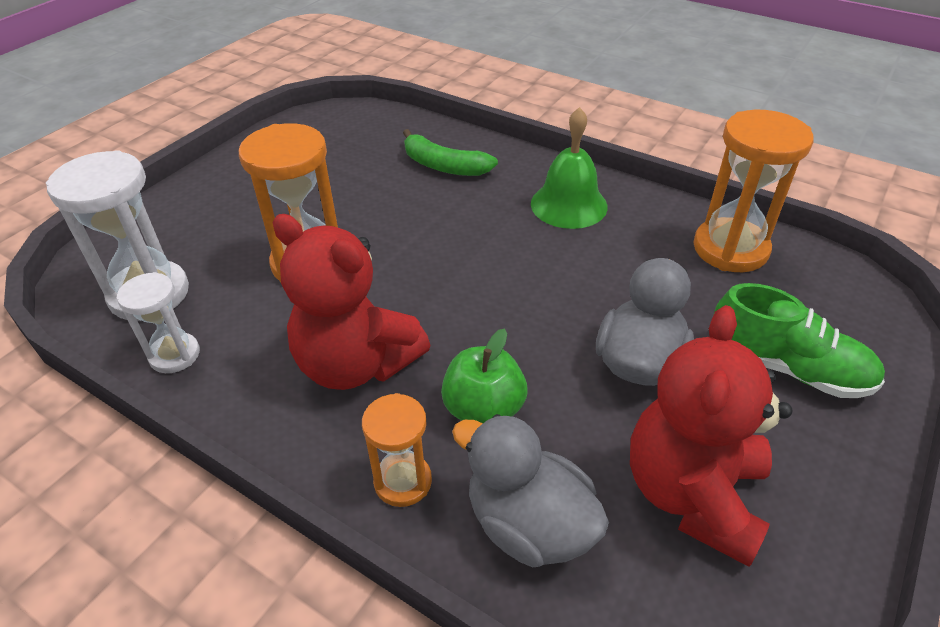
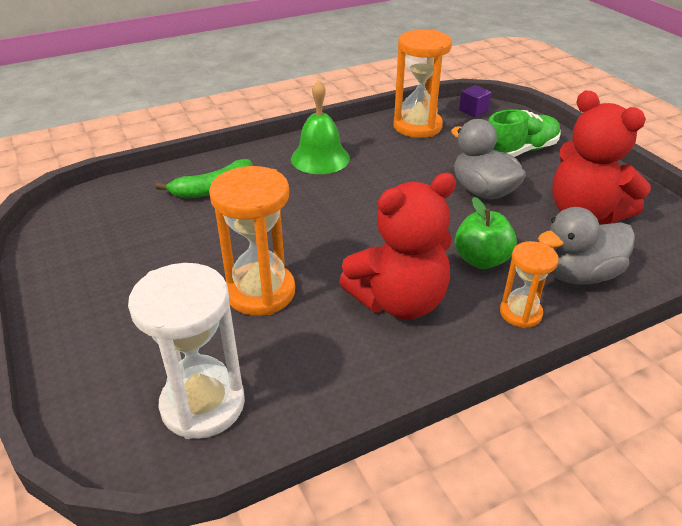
camera: 60 degrees left, 5 degrees down
(175, 355) = (306, 403): white hourglass -> none
(843, 284) = (473, 111): none -> purple cube

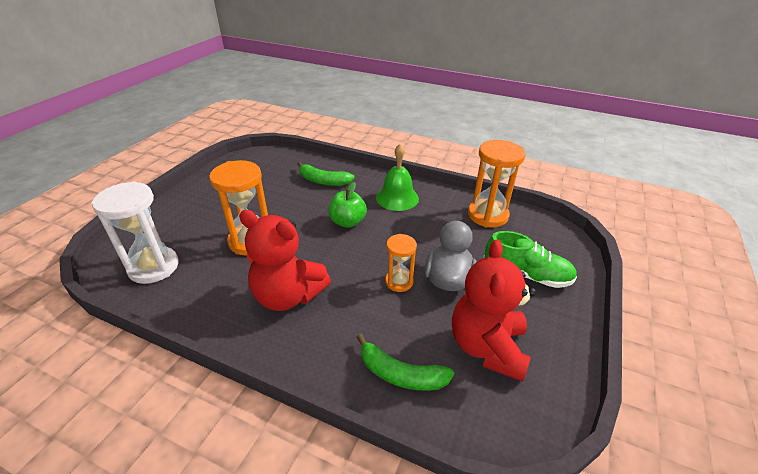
camera: 50 degrees right, 0 degrees up
(473, 111) = (548, 229): purple cube -> none
(481, 260) = (366, 314): green apple -> green apple (347, 222)
(520, 313) = (325, 359): orange hourglass -> orange hourglass (399, 282)
(578, 274) = (400, 374): grey duck -> green banana

